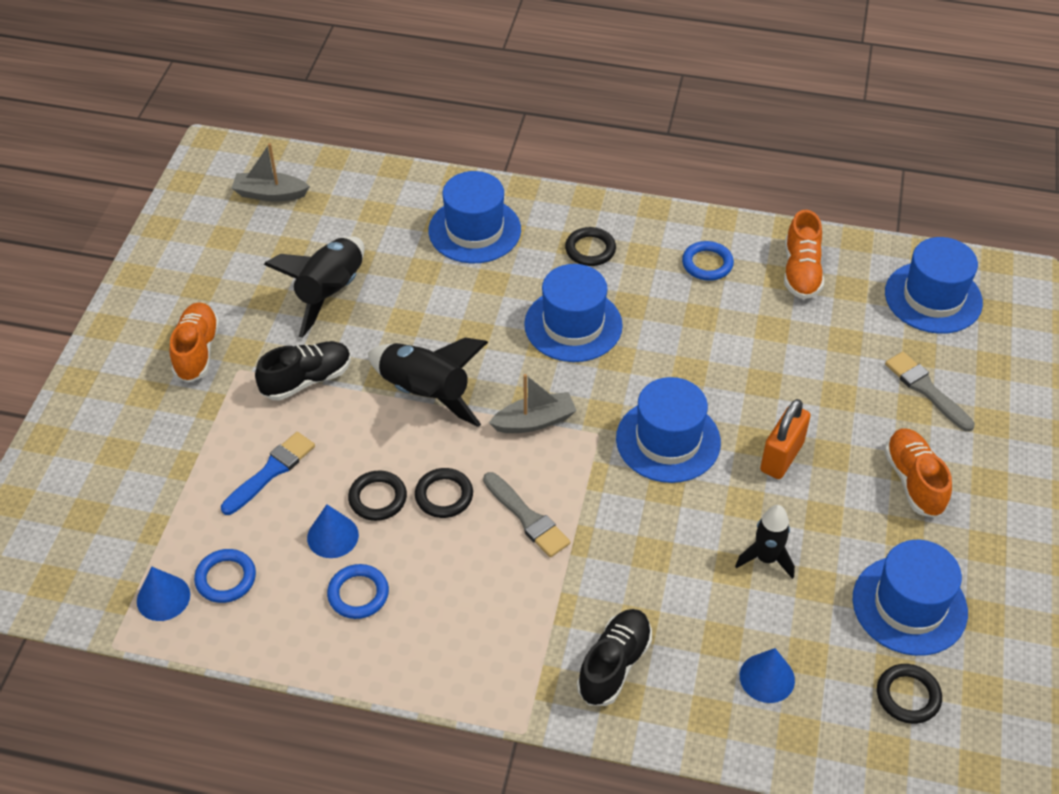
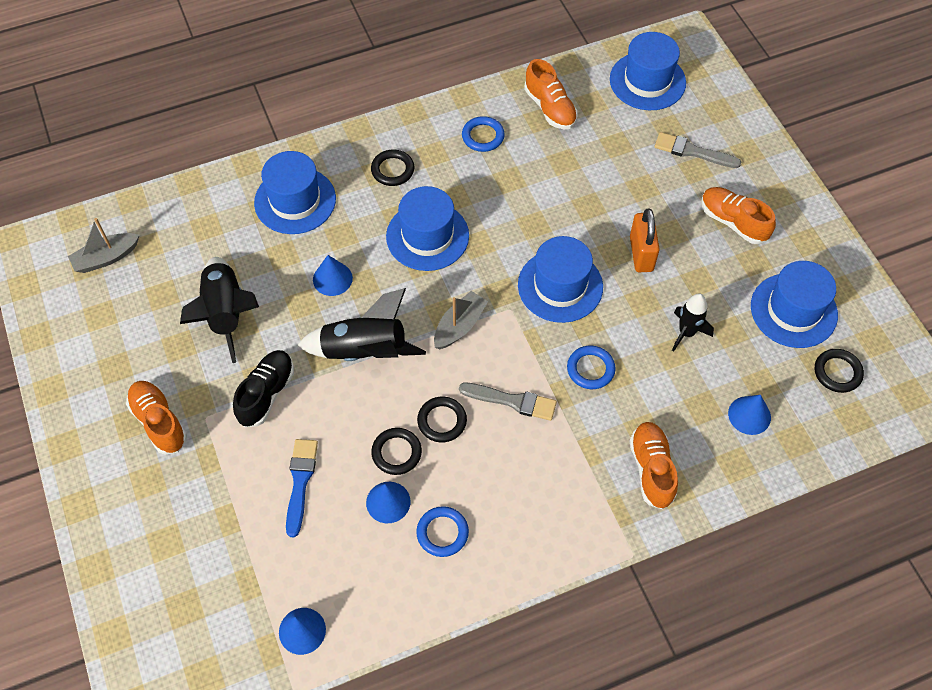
camera: 35 degrees left, 10 degrees up
(226, 578) = (336, 585): blue ring -> blue ring (590, 369)
(450, 315) = (332, 279): none -> blue cone
(614, 665) = (651, 469): black shoe -> orange shoe

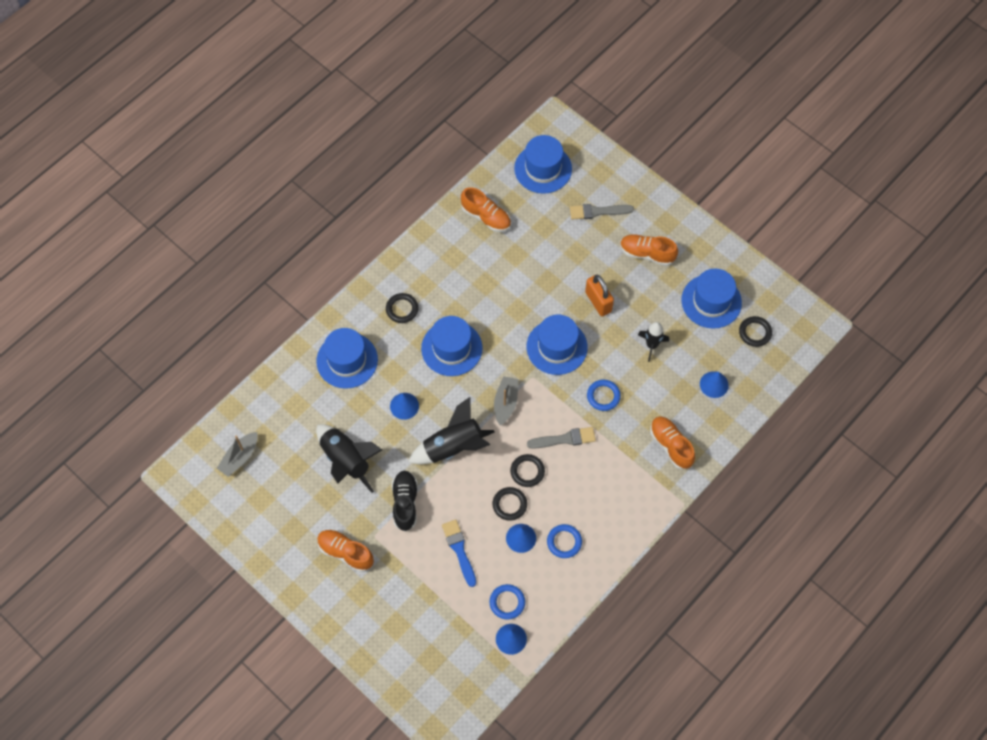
camera: 25 degrees left, 5 degrees up
(483, 136) = (451, 258): blue ring -> blue ring (507, 602)

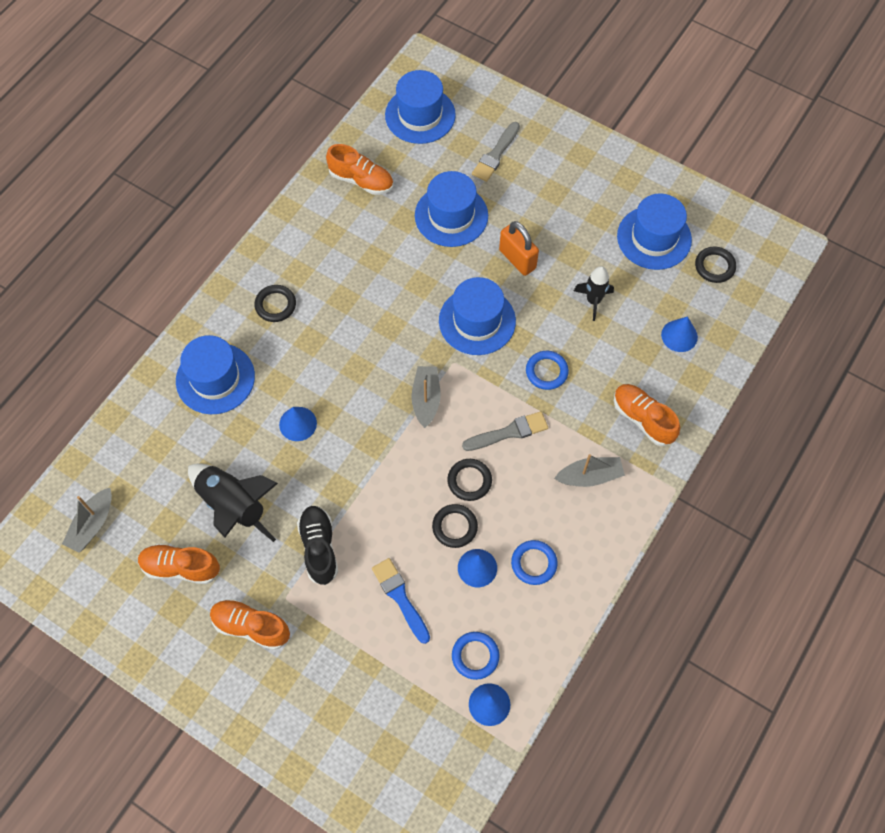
camera: 10 degrees left, 0 degrees up
(451, 348) = (346, 343): blue hat -> blue hat (451, 215)
(453, 447) = (369, 465): black rocket -> none
(598, 212) = (495, 155): grey brush -> grey brush turned 45 degrees counterclockwise
(620, 483) = (589, 476): none -> grey boat
(647, 254) = (565, 194): orange shoe -> orange shoe (181, 567)

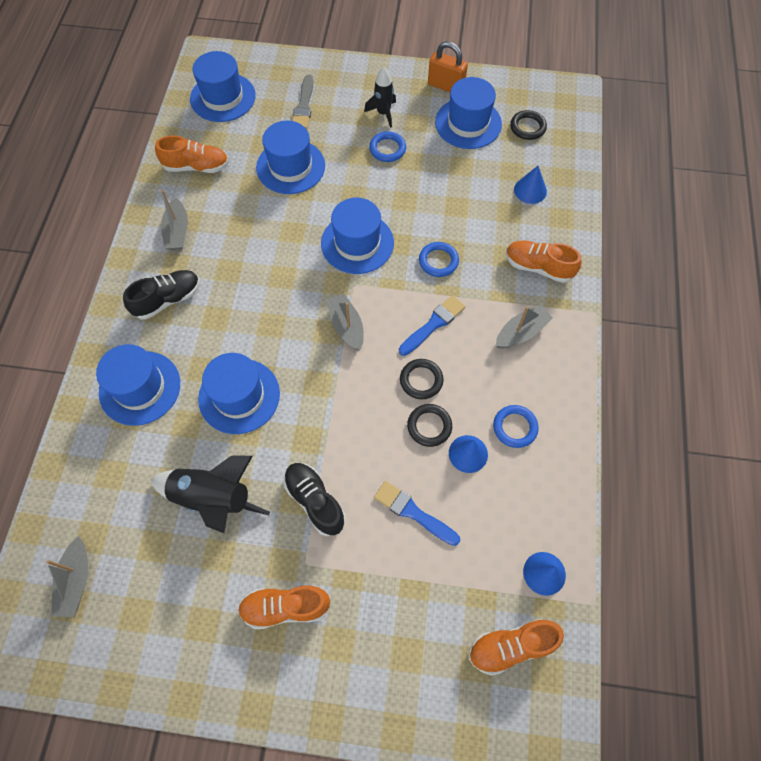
camera: 25 degrees left, 0 degrees up
(181, 567) = (188, 582): orange shoe -> orange shoe (511, 646)
(275, 305) = (167, 300): black ring -> black shoe
(298, 423) = (239, 396): blue cone -> blue hat
(314, 240) = (177, 231): none -> grey boat
(475, 656) = (508, 534): blue ring -> blue ring (387, 149)
(509, 432) = (433, 324): grey brush -> blue brush
(517, 259) = (365, 180): orange padlock -> orange padlock (445, 86)
(593, 301) = (446, 190): black rocket -> black rocket (383, 113)

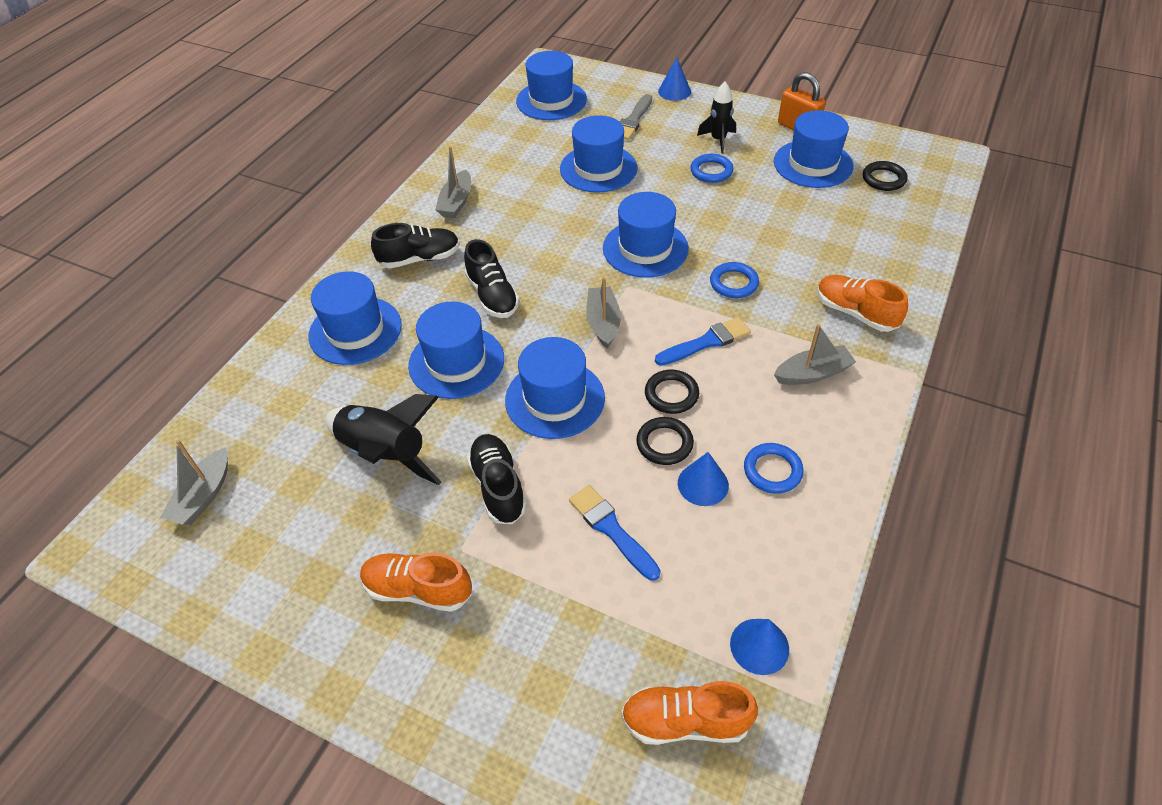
camera: 20 degrees right, 15 degrees down
(196, 166) = (500, 152): orange shoe -> none
(245, 322) = (492, 296): none -> black shoe
(332, 409) = (555, 399): none -> blue hat
(530, 190) = (868, 237): blue cone -> blue cone (674, 91)

